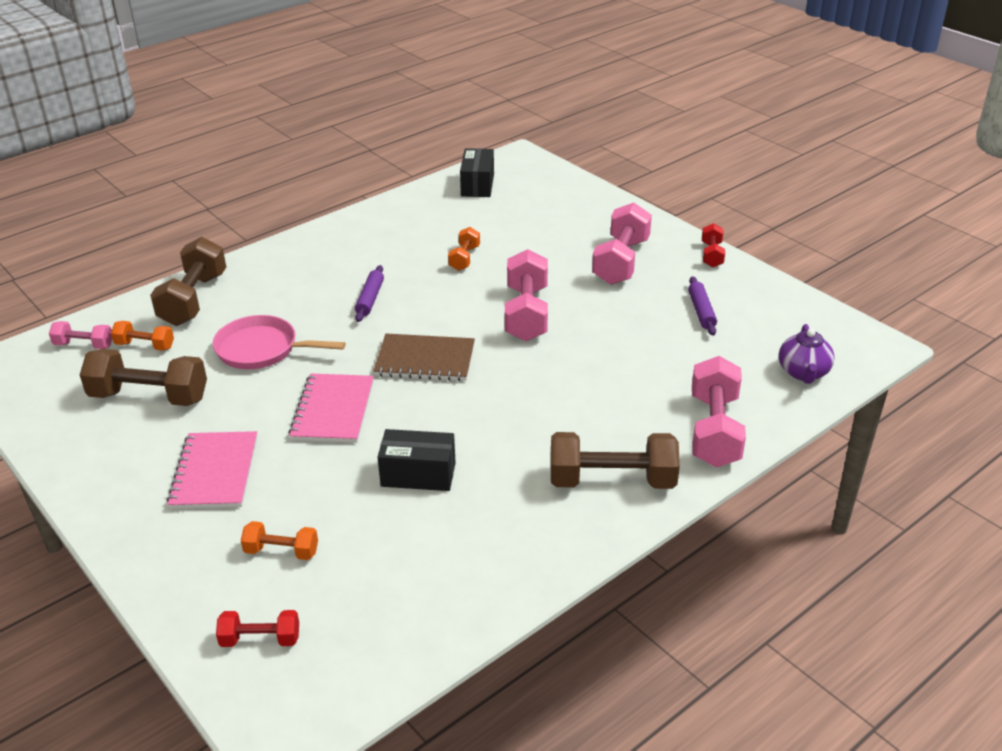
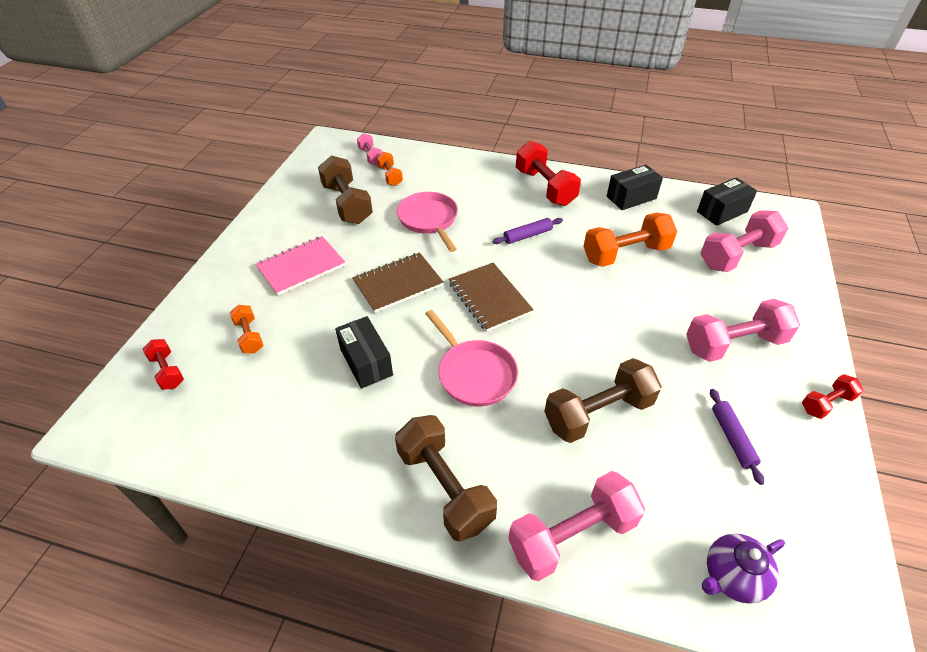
camera: 55 degrees right, 10 degrees up
(194, 299) = (449, 168): brown dumbbell -> brown dumbbell (598, 413)
(315, 256) = (545, 187): none -> red dumbbell
(333, 410) = (398, 284): pink notebook -> brown notebook
(398, 217) = (631, 197): none -> black box
(464, 258) = (625, 254): orange dumbbell -> orange dumbbell, size x1.87
(507, 410) = (474, 373): none -> pink pan
(526, 313) = (599, 323): pink dumbbell -> pink dumbbell (737, 255)
(701, 311) = (732, 438): purple rolling pin -> purple rolling pin turned 60 degrees counterclockwise

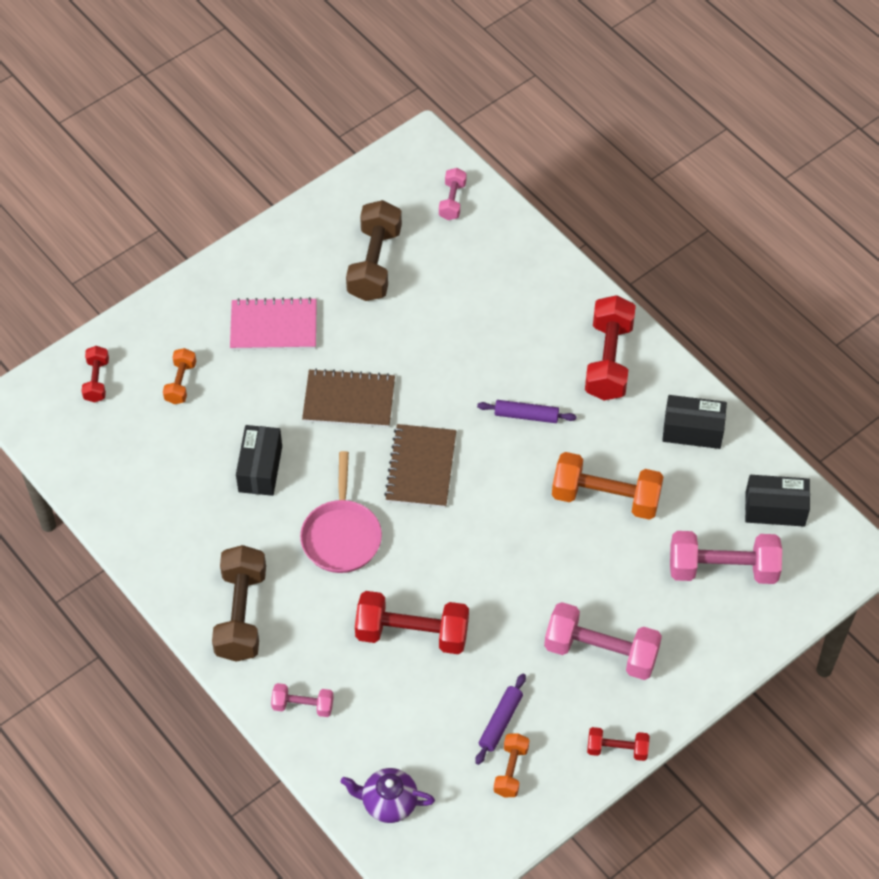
camera: 35 degrees right, 10 degrees up
(390, 176) = (450, 246): orange dumbbell -> orange dumbbell (511, 770)
(429, 220) = (442, 335): pink pan -> none
(572, 536) = (303, 706): pink dumbbell -> pink dumbbell, size x0.53
(598, 413) = (412, 634): brown dumbbell -> red dumbbell

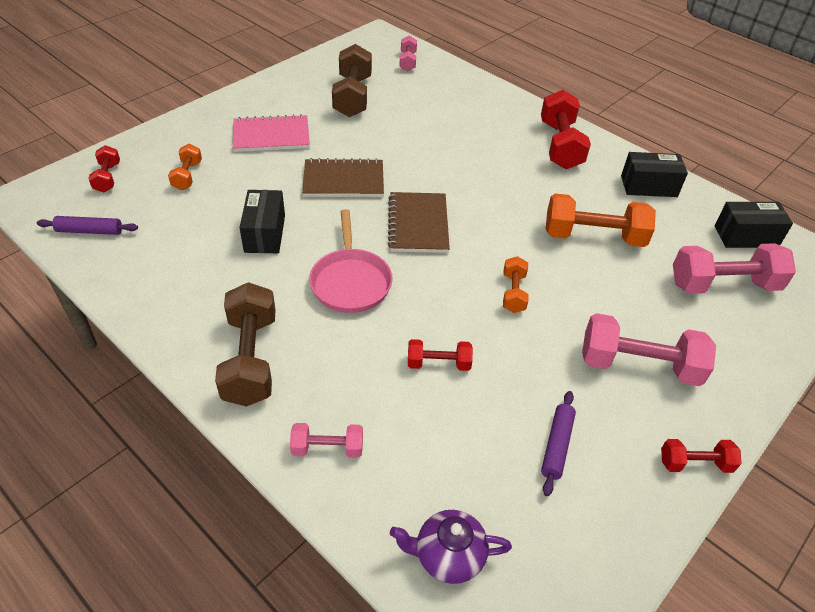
camera: 10 degrees left, 10 degrees down
(412, 634) = (438, 363): red dumbbell -> red dumbbell, size x0.53
(511, 770) = (585, 500): orange dumbbell -> orange dumbbell (513, 293)
(526, 416) = (503, 183): purple rolling pin -> purple rolling pin (89, 231)

